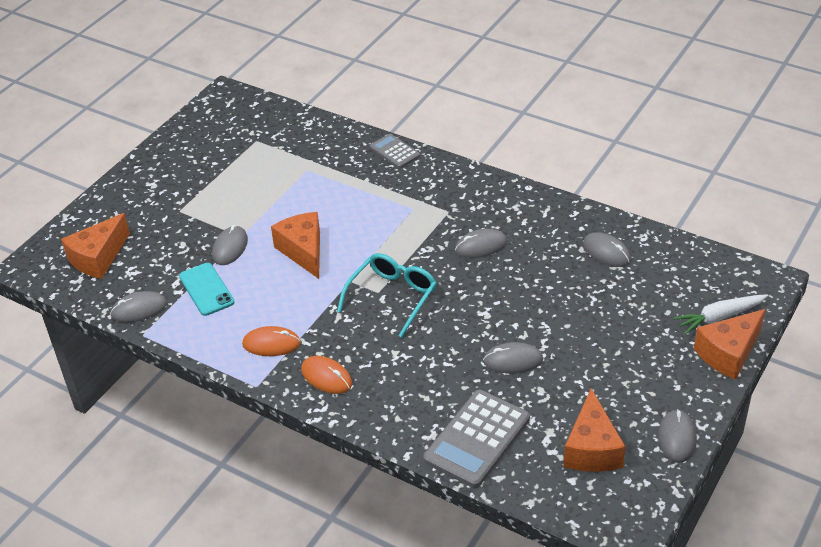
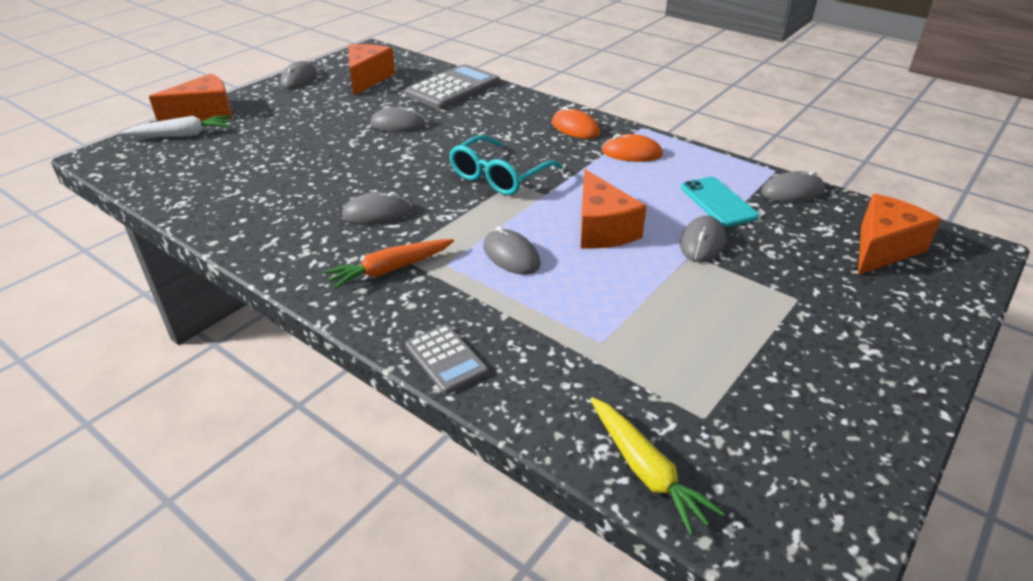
camera: 175 degrees left, 5 degrees down
(288, 117) = (646, 470): none -> yellow carrot
(449, 200) = (390, 270): none -> orange carrot
(606, 252) = (236, 193): grey mouse -> grey mouse (511, 255)

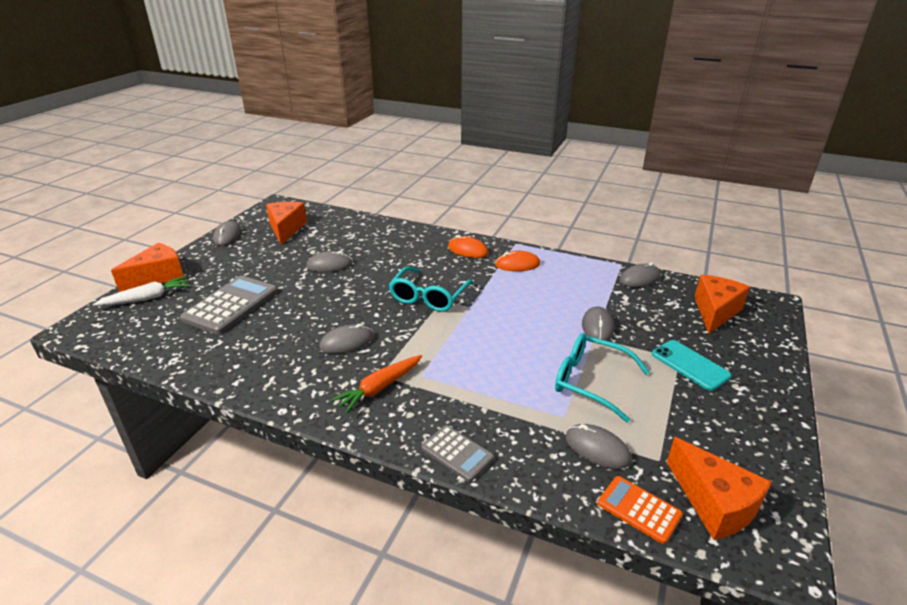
camera: 15 degrees left, 5 degrees down
(453, 88) = (359, 229): grey calculator -> grey calculator (231, 305)
(511, 255) = (467, 360): grey mouse -> grey mouse (597, 448)
(602, 229) = (523, 327): orange cheese -> orange cheese (714, 503)
(646, 470) = (639, 509): yellow carrot -> orange calculator
(658, 306) = (590, 381): none -> turquoise glasses
(718, 202) = (594, 294): turquoise phone -> turquoise phone (690, 365)

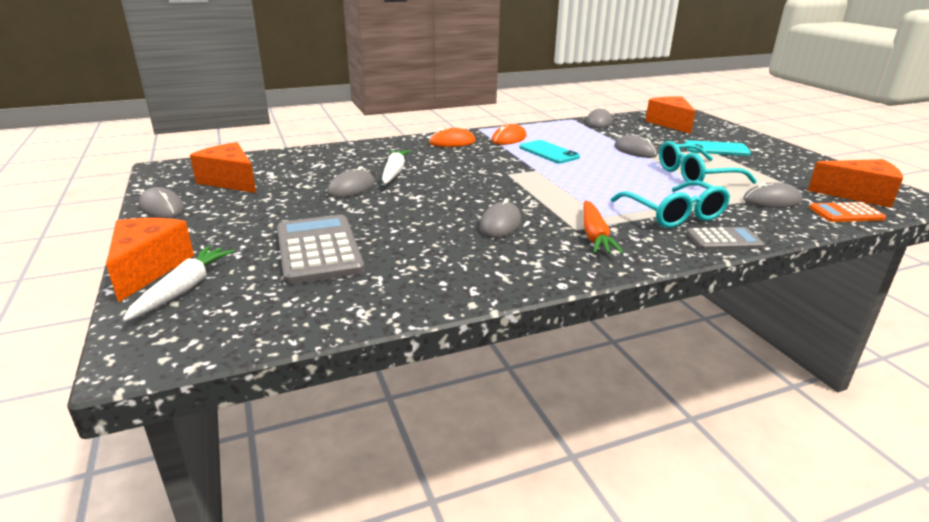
camera: 45 degrees left, 5 degrees down
(376, 263) = (394, 172): none -> white carrot
(429, 297) = (493, 176): turquoise glasses -> turquoise glasses (674, 214)
(518, 293) = (548, 152): none -> turquoise phone

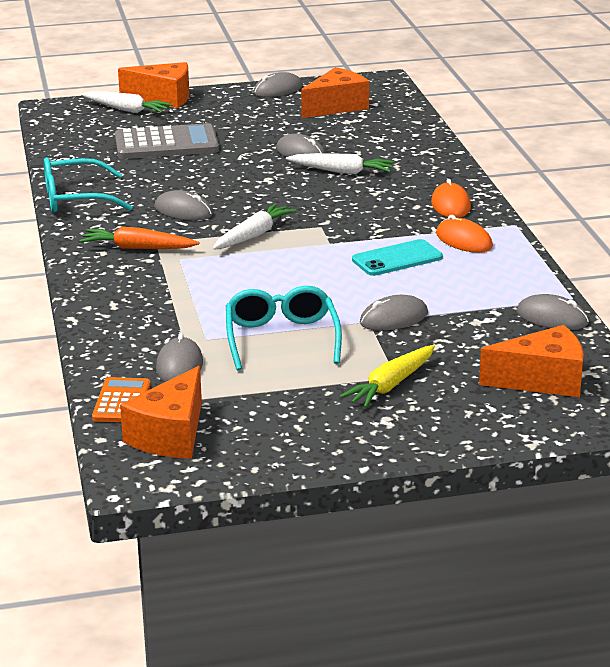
camera: 100 degrees right, 0 degrees up
(537, 193) = (253, 235): none -> white carrot
(674, 214) = (167, 296): turquoise glasses -> turquoise glasses (75, 199)
(716, 149) = (391, 385): turquoise phone -> yellow carrot
(724, 240) = (96, 307): grey calculator -> none

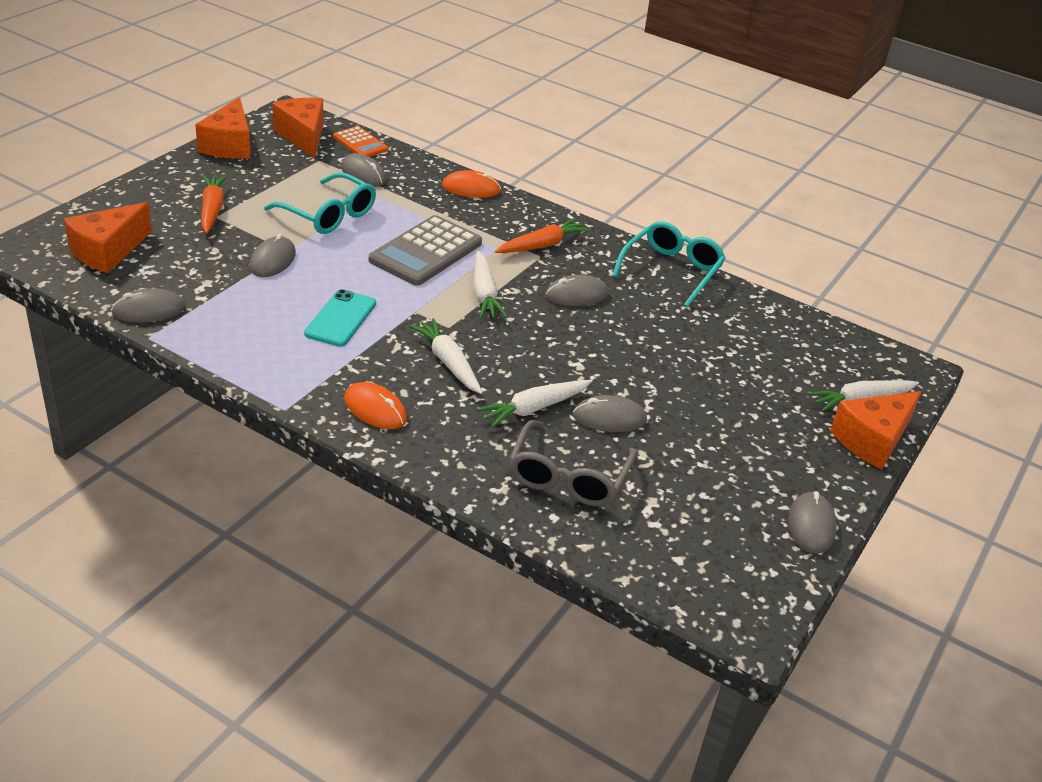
camera: 130 degrees right, 10 degrees up
(166, 144) = (735, 369): grey calculator -> grey calculator (426, 252)
(336, 106) = (704, 526): orange cheese -> orange cheese (229, 145)
(358, 209) = (448, 363): none -> white carrot
(377, 142) = (568, 477): none -> grey glasses
(391, 385) = (212, 209): yellow carrot -> orange carrot
(464, 240) = (310, 366): orange mouse -> orange mouse (471, 188)

